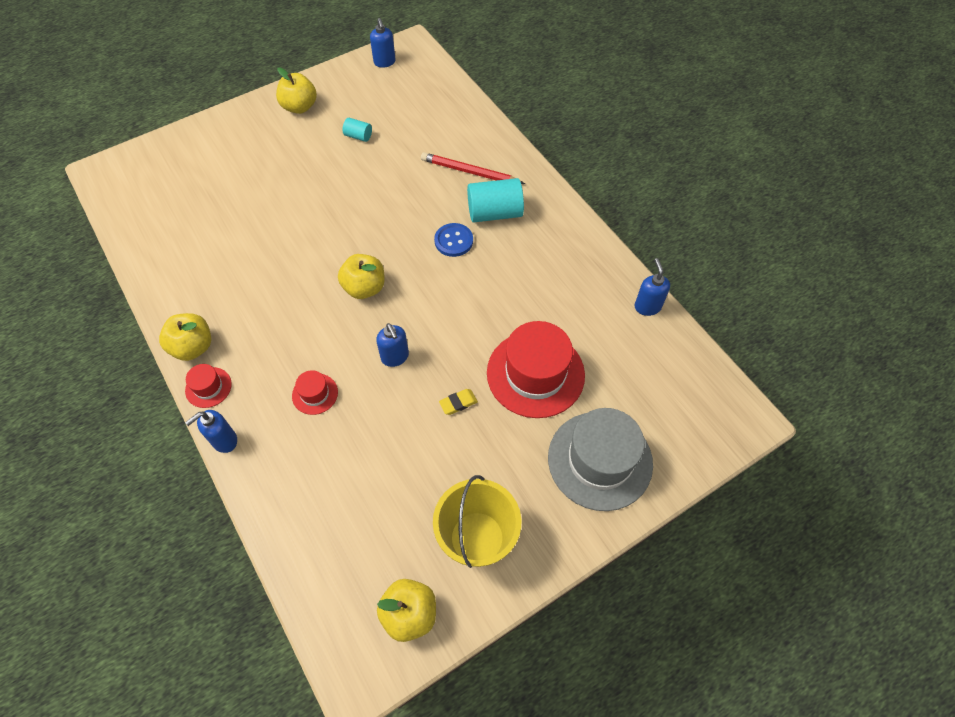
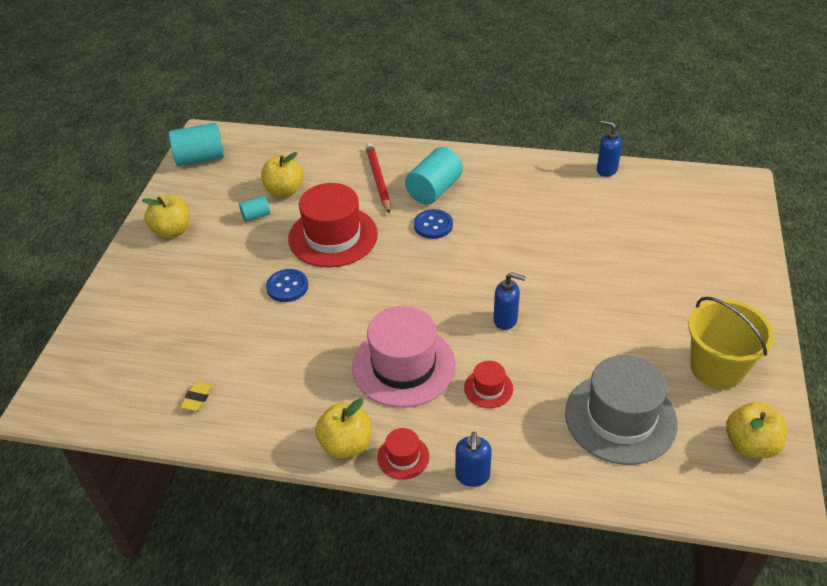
camera: 45 degrees left, 15 degrees down
(291, 327) = (403, 366): none -> pink hat
(306, 206) = (287, 287): none -> blue button
(364, 288) = (417, 299): yellow apple -> yellow apple (284, 190)
(384, 62) = (200, 158): blue soap dispenser -> turquoise cylinder
(458, 403) = (587, 309): yellow eraser -> yellow eraser (197, 398)
(470, 172) = (378, 179): red pencil -> red pencil turned 105 degrees clockwise
(535, 374) = (604, 254): red hat -> red hat (333, 236)
(600, 460) = (710, 266): grey hat -> grey hat (620, 418)

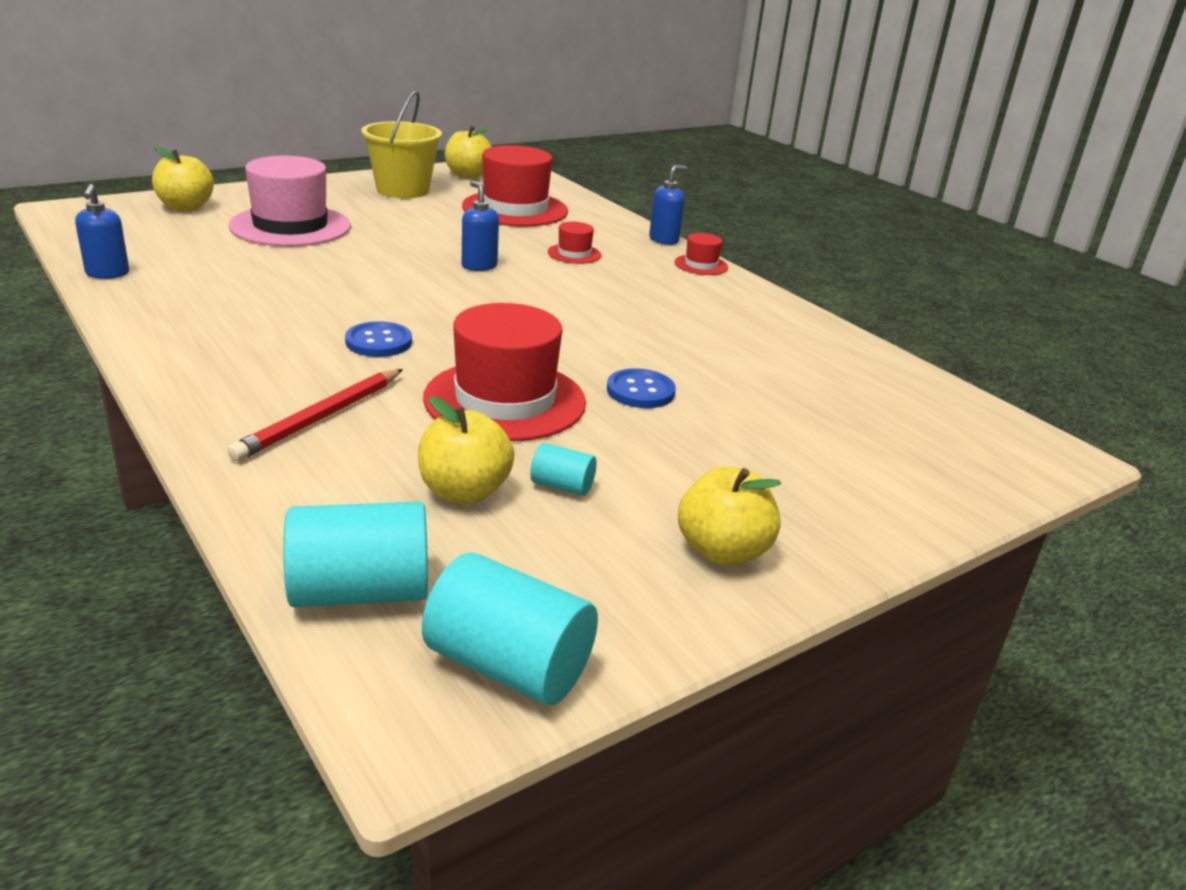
camera: 140 degrees left, 15 degrees down
(197, 398) = (854, 370): yellow eraser -> none
(346, 444) = (738, 288): yellow apple -> yellow apple (185, 207)
(403, 366) = (618, 291): pink hat -> pink hat (290, 226)
(434, 190) = (294, 366): turquoise cylinder -> turquoise cylinder (360, 591)
(620, 418) = (515, 209): grey hat -> red hat

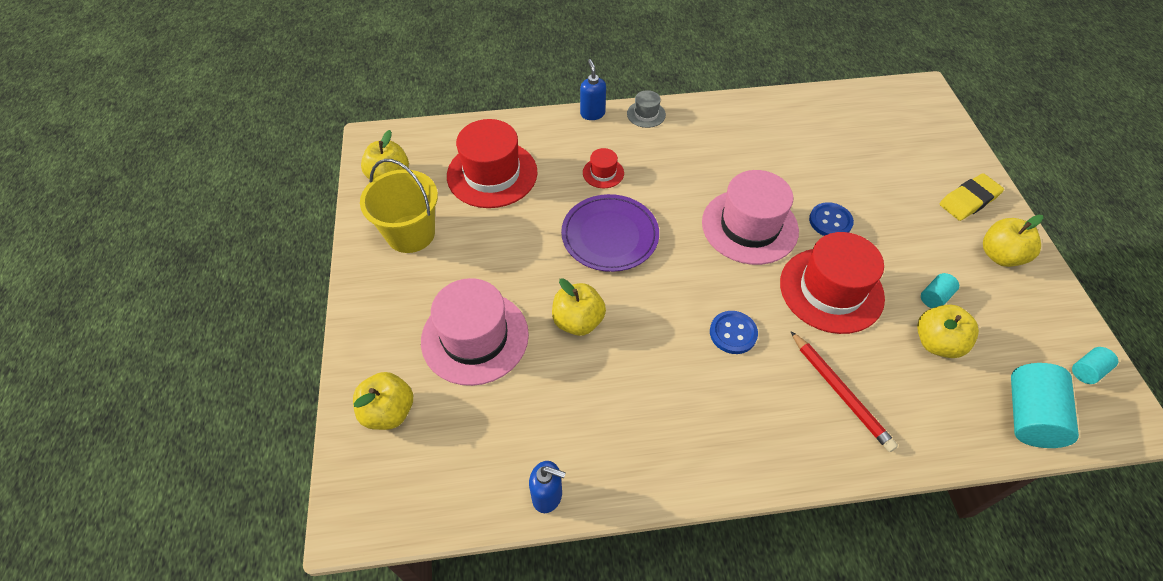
camera: 60 degrees left, 25 degrees up
(341, 264) = (578, 321): none -> yellow apple
(479, 266) = (610, 236): blue soap dispenser -> purple plate
(508, 666) = (1087, 371): turquoise cylinder -> turquoise cylinder, size x0.51
(572, 338) = (749, 226): none -> pink hat
(701, 265) = (646, 114): red hat -> grey hat
(828, 512) = (968, 200): none -> yellow eraser

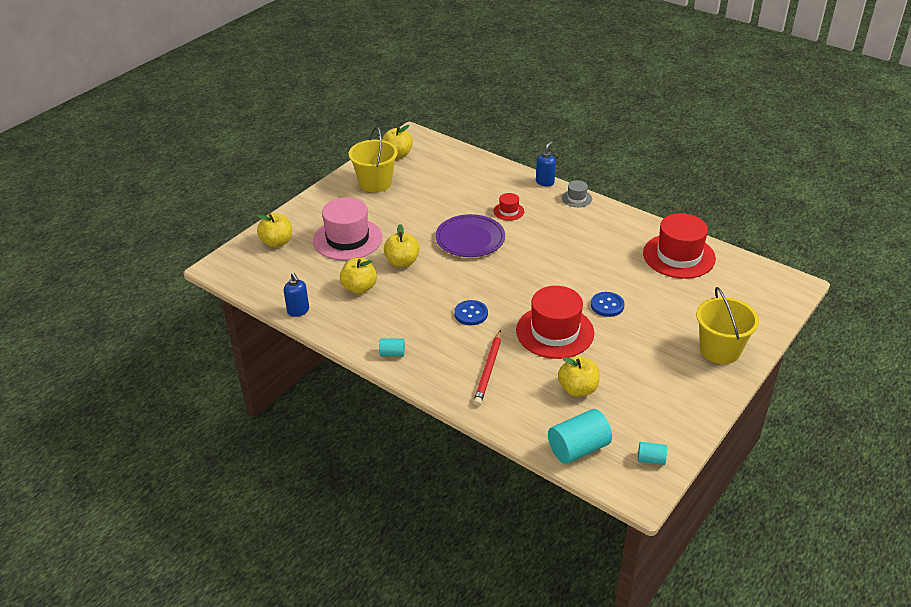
camera: 45 degrees right, 15 degrees down
(492, 174) = (449, 180): red hat -> red hat (679, 256)
(749, 226) = (554, 279): pink hat -> none
(934, 297) = (612, 373): turquoise cylinder -> turquoise cylinder (392, 353)
(968, 200) = (720, 350): yellow eraser -> yellow bucket
(1000, 255) = (691, 384): yellow apple -> yellow apple (359, 288)

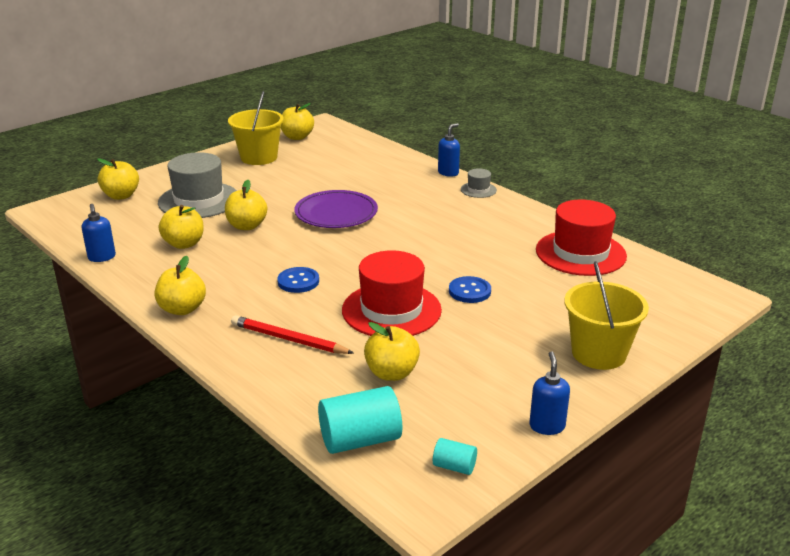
camera: 10 degrees right, 10 degrees down
(347, 239) = (199, 200): pink hat -> grey hat
(392, 353) = (182, 309): turquoise cylinder -> yellow apple
(488, 370) = (288, 339): red pencil -> red pencil turned 90 degrees clockwise
(508, 211) = (393, 194): red hat -> none
(702, 417) = (547, 426): none -> blue soap dispenser

